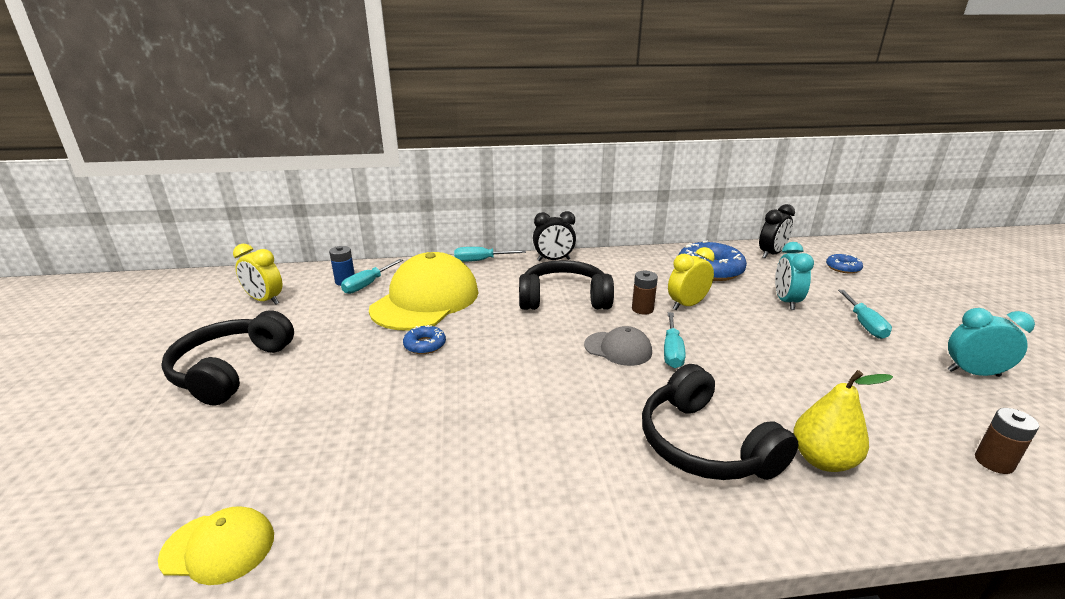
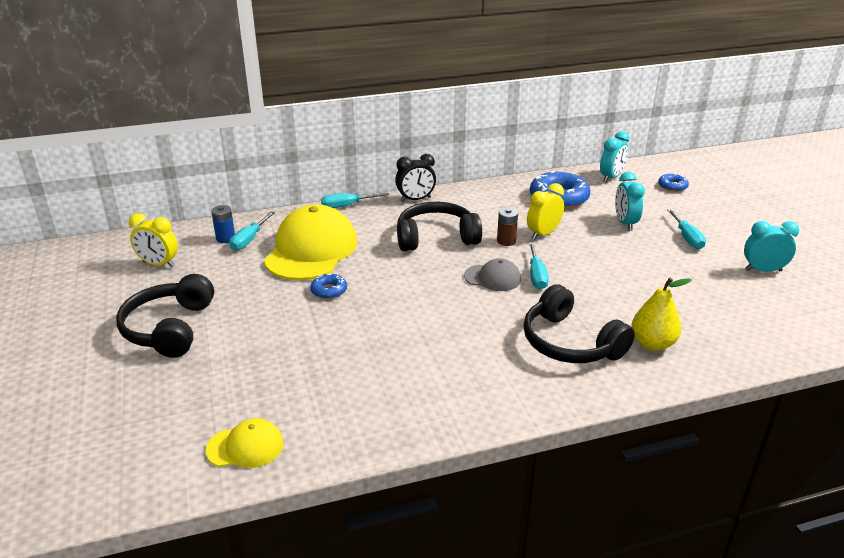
camera: 10 degrees left, 5 degrees up
(771, 254) = (611, 177): black clock -> turquoise clock
(994, 462) = (765, 332): brown battery -> none

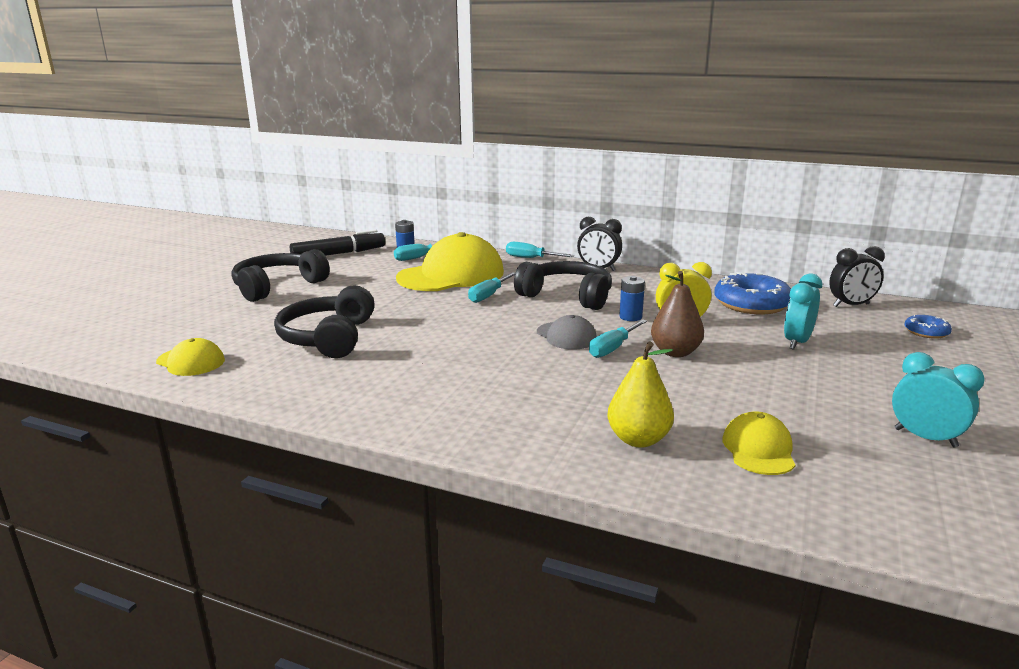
camera: 40 degrees right, 10 degrees down
(158, 264) = (338, 254): yellow clock -> black marker
(329, 290) = (416, 301): blue donut -> none
(506, 241) = (630, 317): brown battery -> blue battery
(570, 343) = (549, 404): black headphones -> black headphones (328, 338)
(575, 262) = (675, 352): none -> brown pear
(611, 177) = (851, 305): turquoise clock -> black clock
(686, 238) = (860, 376): turquoise screwdriver -> turquoise screwdriver (489, 295)
(711, 318) = (758, 449): none -> yellow cap

